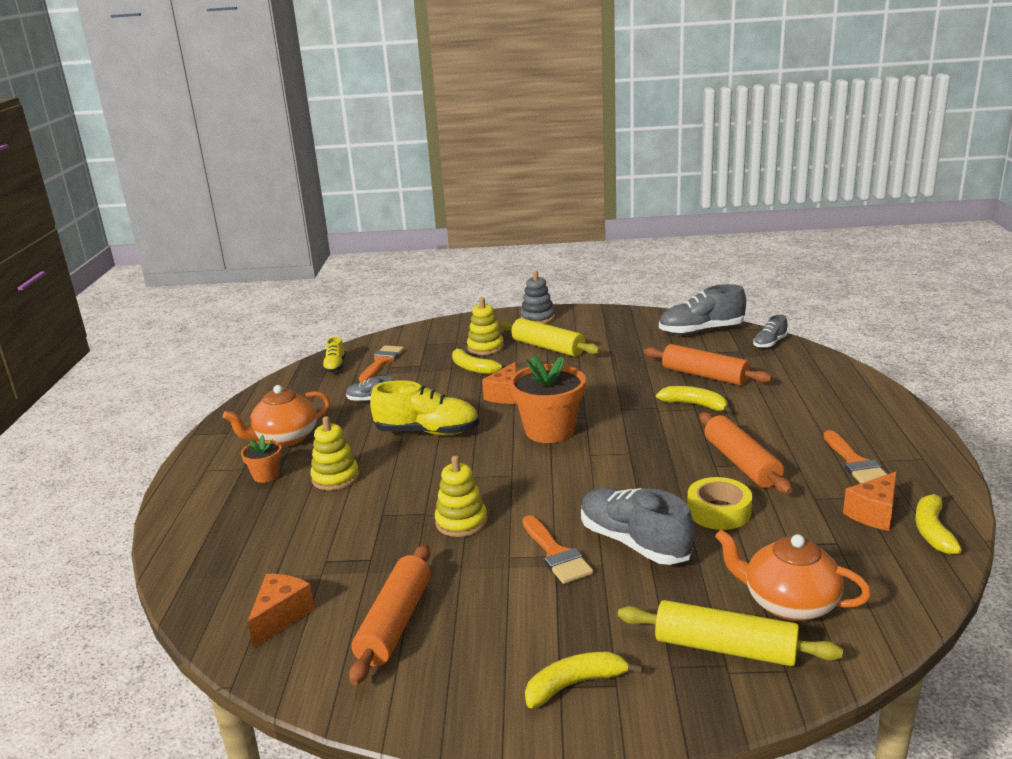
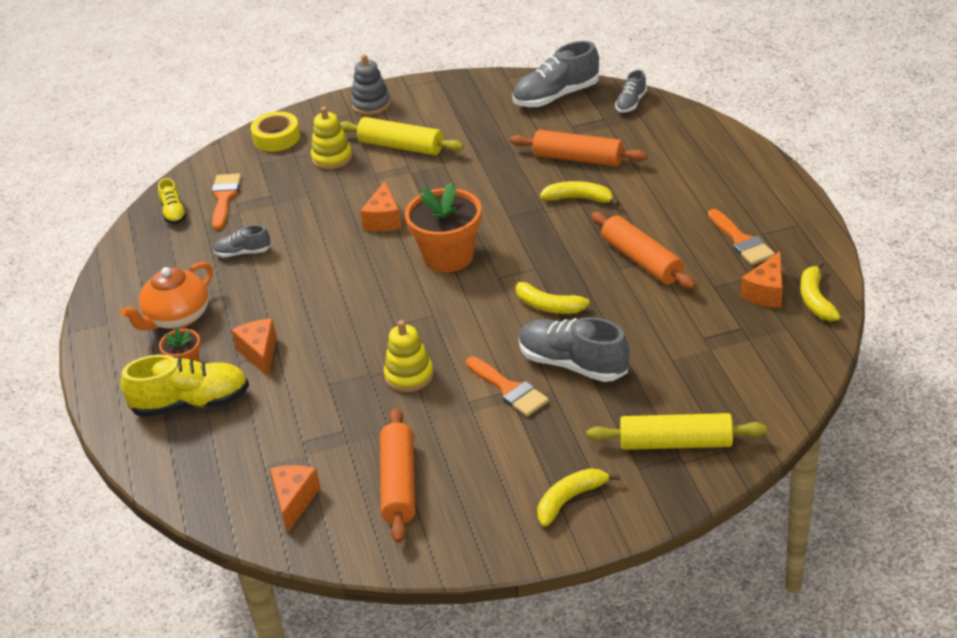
camera: 15 degrees left, 15 degrees up
(335, 478) = (259, 353): yellow stacking toy -> orange cheese
(427, 432) = (324, 281): yellow shoe -> yellow shoe (191, 403)
(472, 368) = (331, 189): yellow banana -> yellow banana (547, 305)
(718, 511) = (636, 317): yellow tape -> yellow tape (276, 138)
(788, 603) = (715, 393): orange teapot -> none

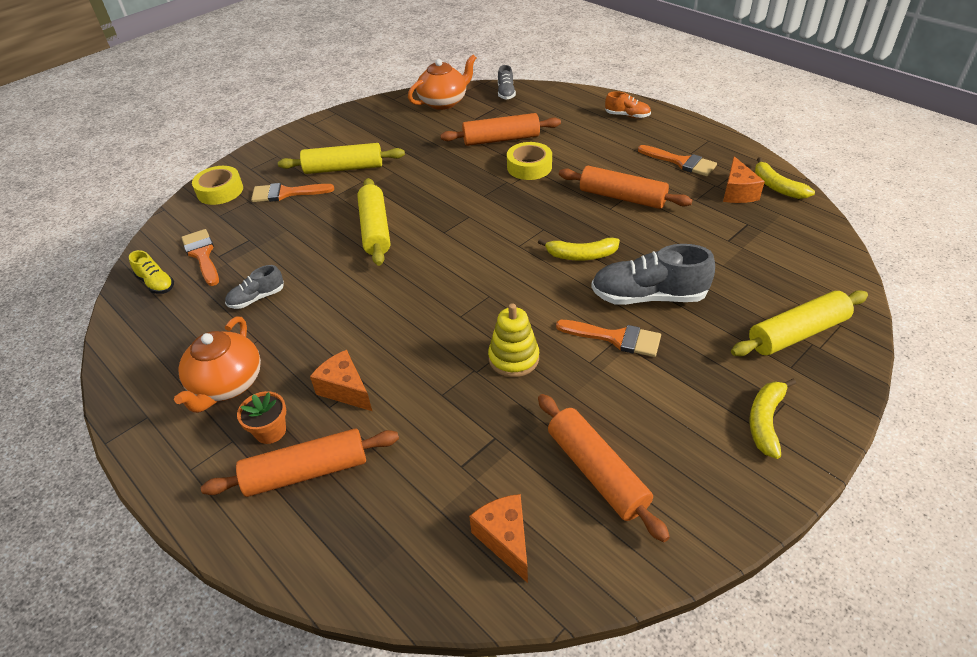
camera: 30 degrees left, 5 degrees up
(191, 403) = (306, 472): yellow shoe -> orange rolling pin
(332, 158) = (286, 193): yellow stacking toy -> orange brush
(371, 104) = (291, 144): grey stacking toy -> none
(384, 219) = (375, 229): orange cheese -> yellow rolling pin
(448, 256) = (459, 242): orange flower pot -> none
(556, 96) = (444, 102): grey shoe -> orange teapot
(579, 199) = (529, 167): yellow banana -> yellow tape
(737, 169) = (627, 115): none -> orange shoe

